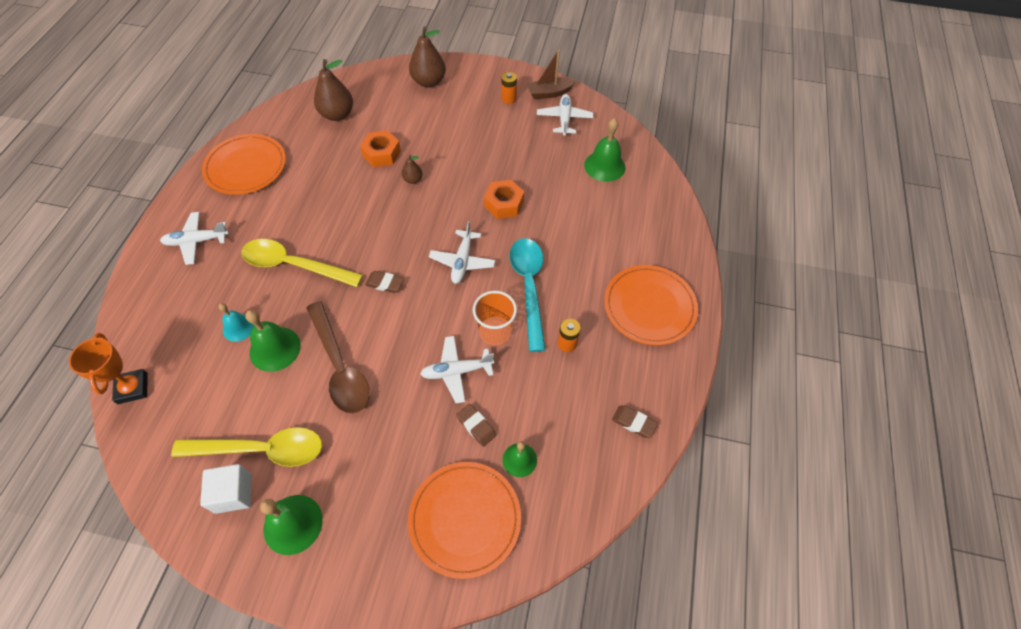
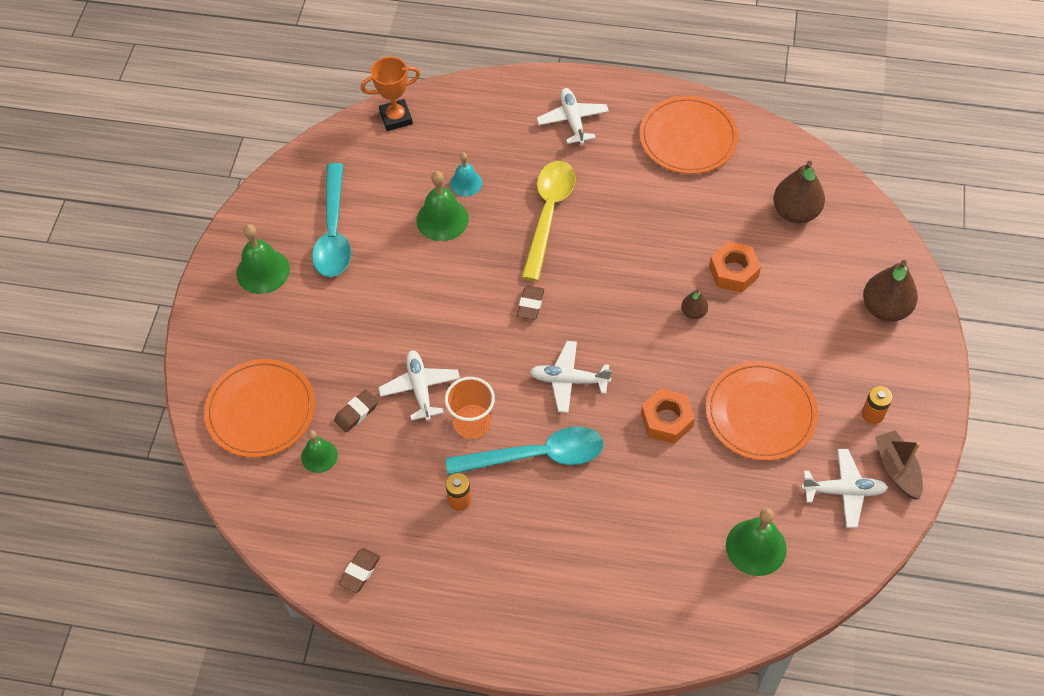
camera: 90 degrees right, 0 degrees up
(233, 493) = (292, 220): white cube -> none
(261, 450) = (333, 232): yellow spoon -> turquoise spoon
(340, 366) = (423, 279): brown spoon -> none
(649, 306) = (517, 597): orange plate -> orange plate (760, 413)

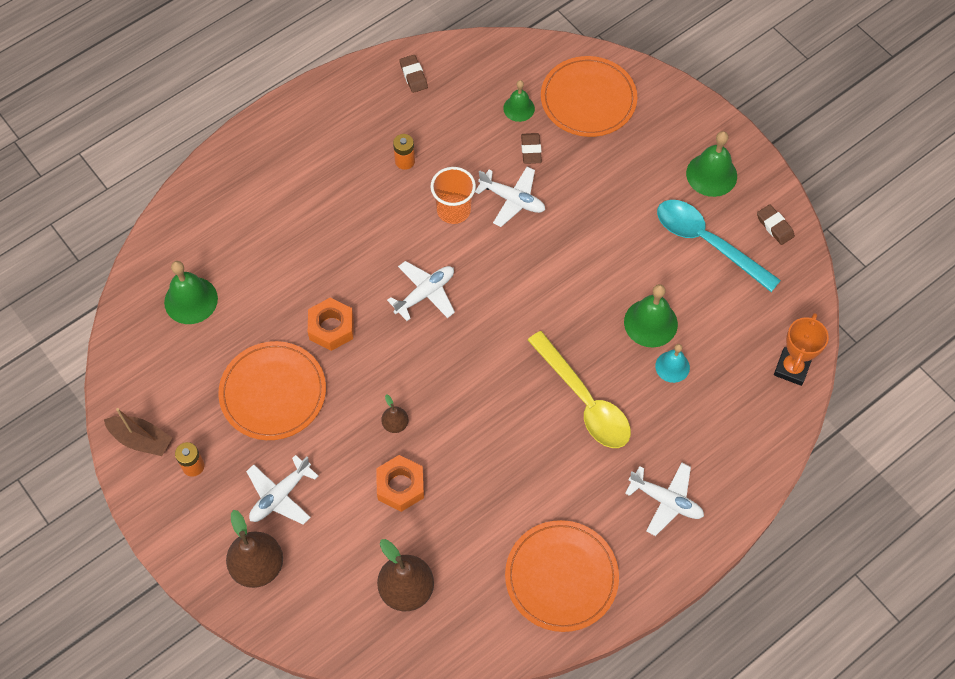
camera: 130 degrees right, 5 degrees up
(530, 305) = (512, 320): brown eraser -> brown eraser (774, 226)
(536, 456) = (389, 228): turquoise spoon -> none
(843, 491) = (165, 389): white plane -> white plane (280, 495)

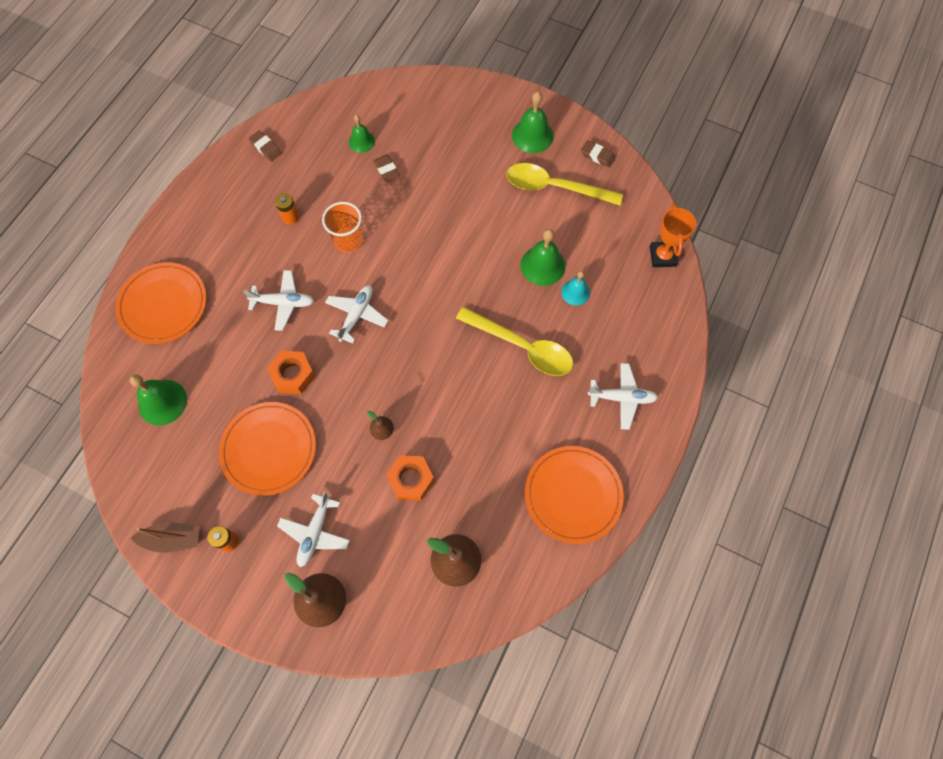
camera: 25 degrees left, 5 degrees up
(512, 200) = (390, 214): white plane -> white plane (283, 303)
(588, 99) = (412, 114): orange plate -> orange plate (163, 304)
(707, 242) = (555, 187): turquoise spoon -> yellow spoon

